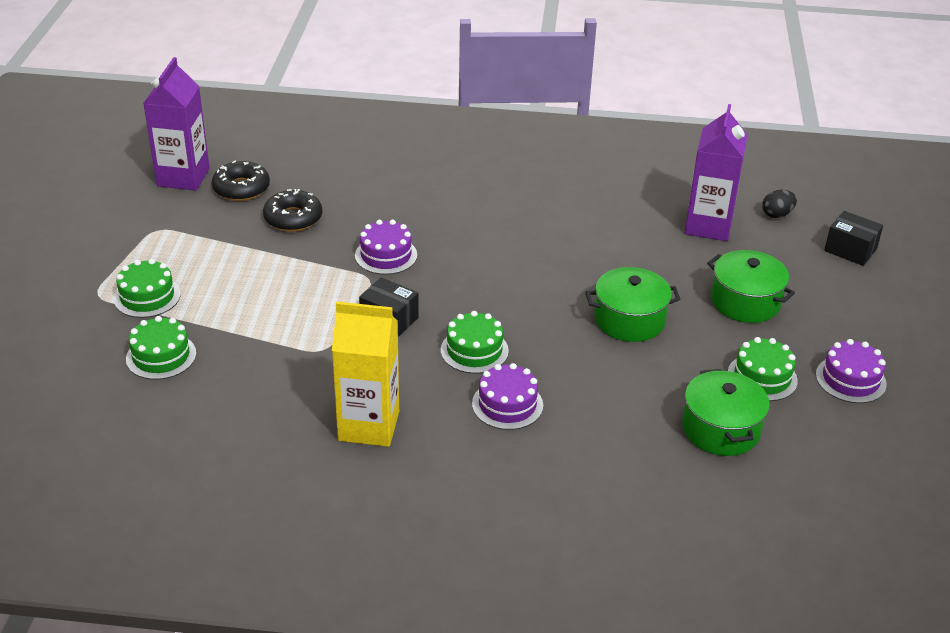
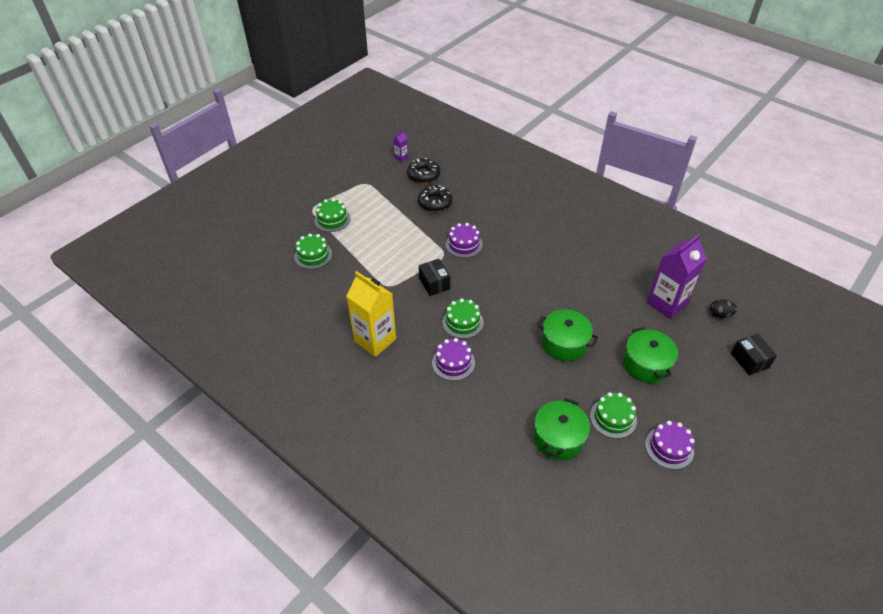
camera: 35 degrees right, 10 degrees up
(183, 177) = (401, 157): purple carton -> purple carton, size x0.42

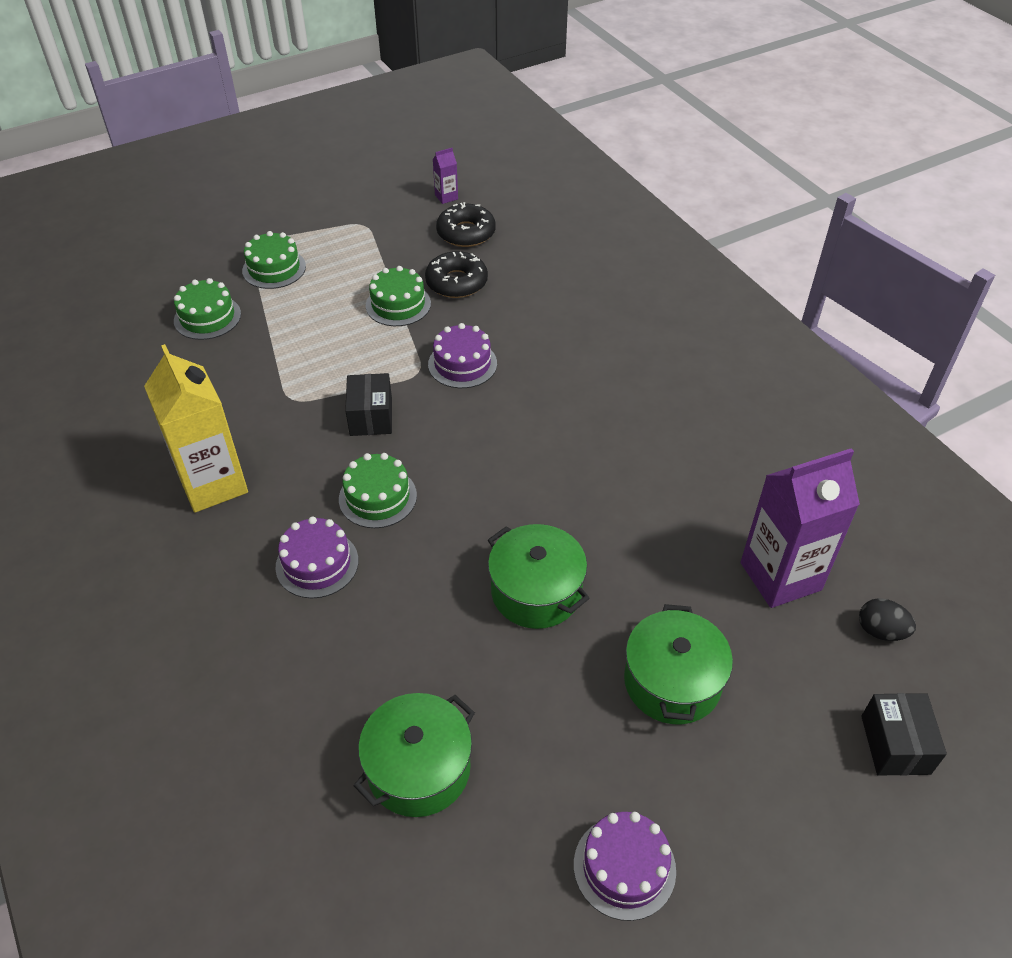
camera: 20 degrees right, 0 degrees up
(613, 418) = (545, 766): green cake -> green cake (398, 304)

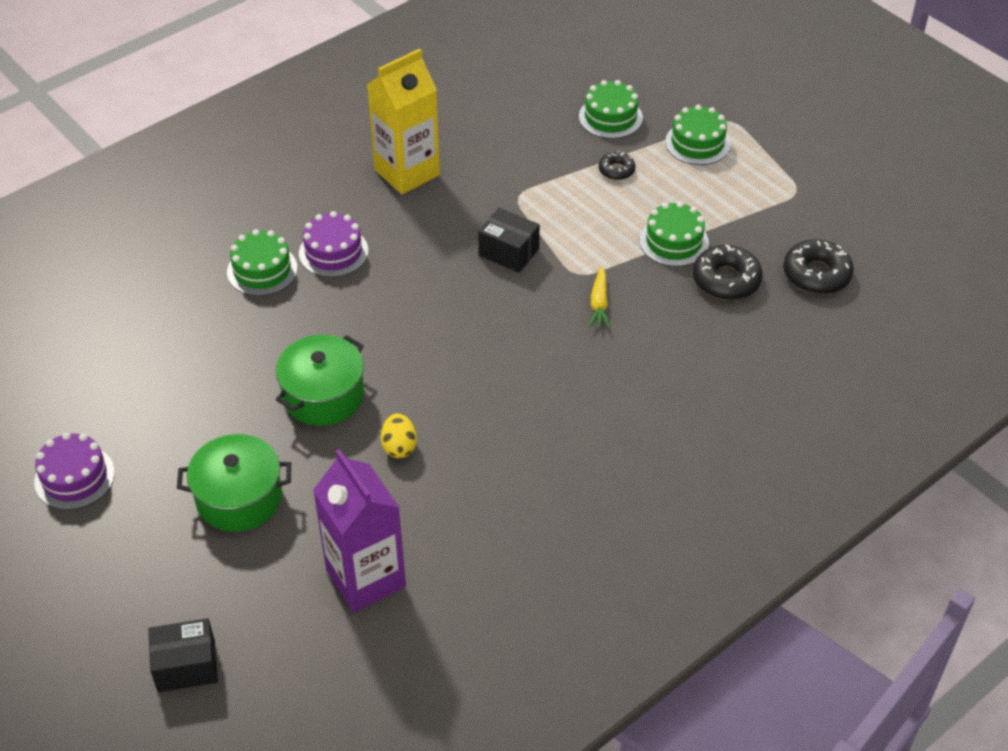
camera: 80 degrees right, 0 degrees up
(286, 325) = (616, 170): none -> black donut
(371, 417) = (508, 252): black box -> black box turned 45 degrees clockwise
(377, 497) = (412, 275): green cake -> green cake (262, 270)
(419, 768) = (151, 346): green pot -> none
(446, 197) = (877, 247): purple carton -> none
(462, 364) = (599, 304): purple cake -> yellow carrot
(617, 533) = (399, 447): none -> yellow egg
(880, 631) = (310, 661): black egg -> none

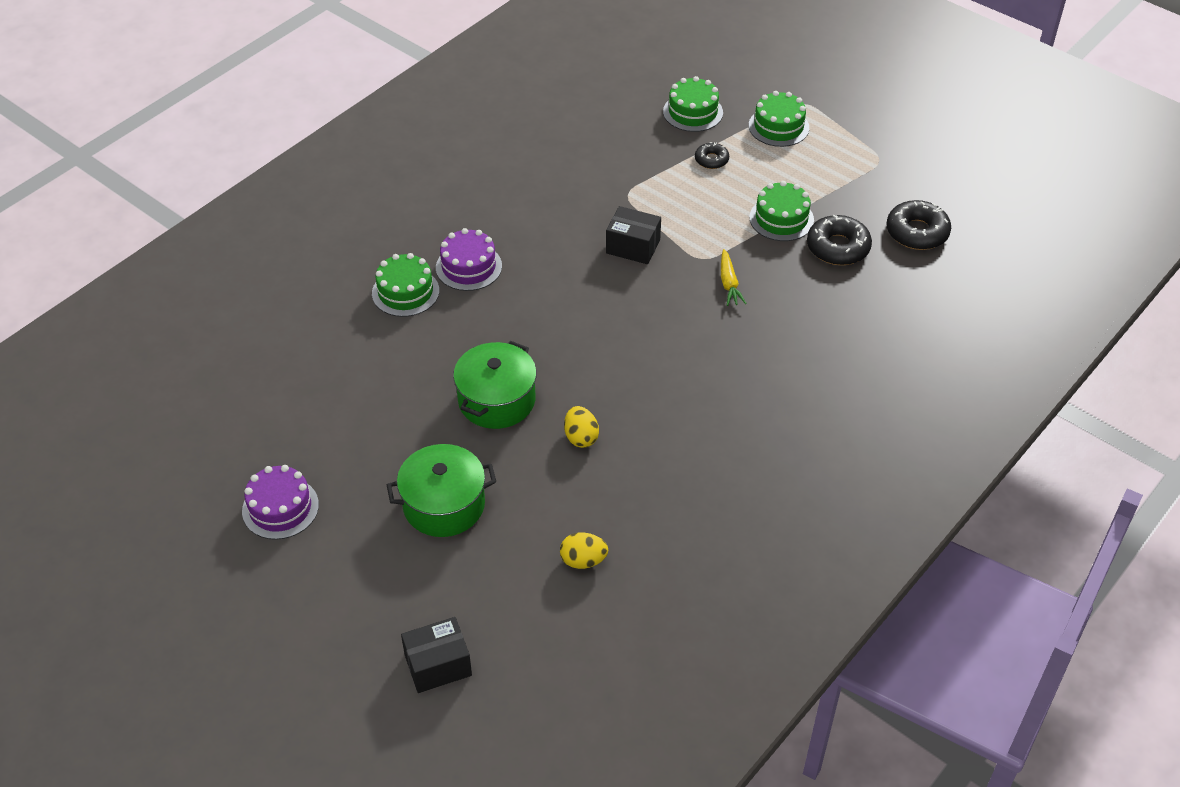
camera: 10 degrees left, 0 degrees up
(365, 578) = (583, 561): purple carton -> yellow egg
(407, 172) = (517, 185): yellow carton -> none

